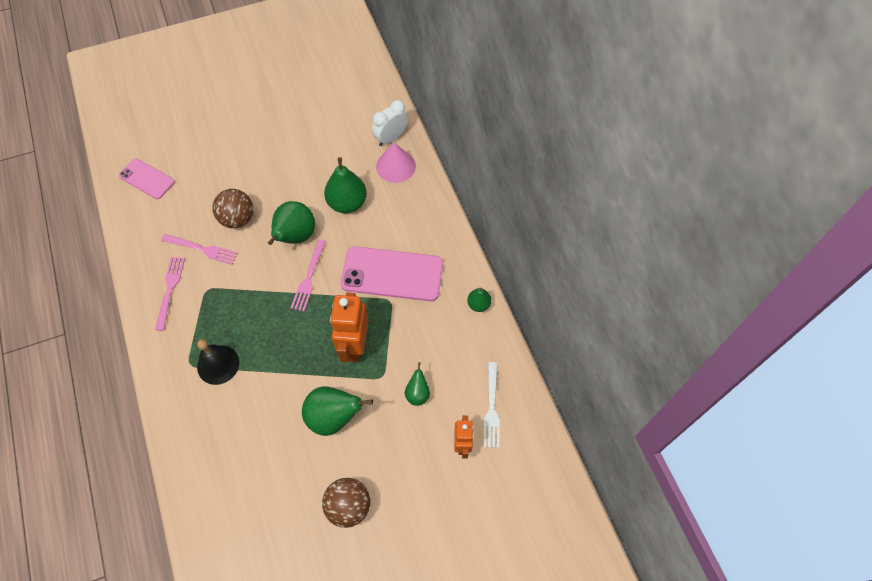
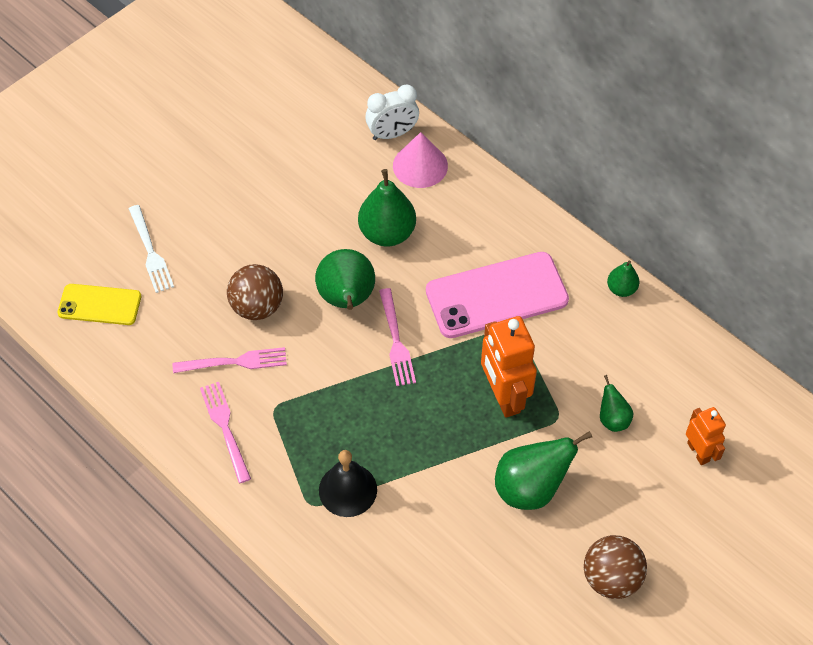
camera: 25 degrees left, 5 degrees down
(147, 179) = (99, 305): pink phone -> yellow phone
(391, 138) = (392, 134): white clock -> white clock turned 135 degrees counterclockwise
(491, 408) = (707, 398): white fork -> white fork (150, 252)

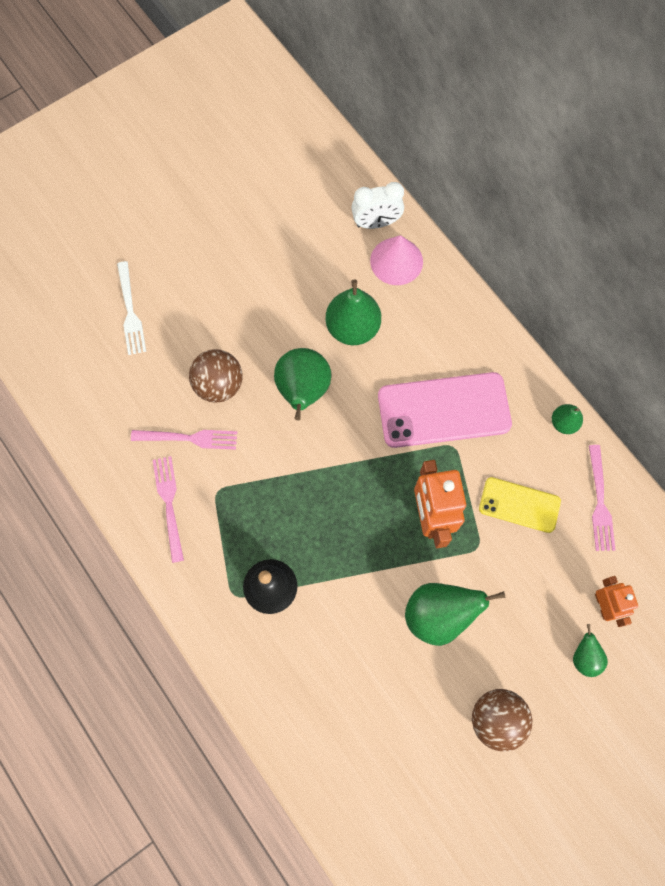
camera: 10 degrees right, 15 degrees up
(99, 305) = (75, 359): yellow phone -> yellow phone (519, 505)
(396, 341) = (341, 441): pink fork -> pink fork (600, 502)
(612, 419) = (529, 557): green pear -> green pear (584, 657)

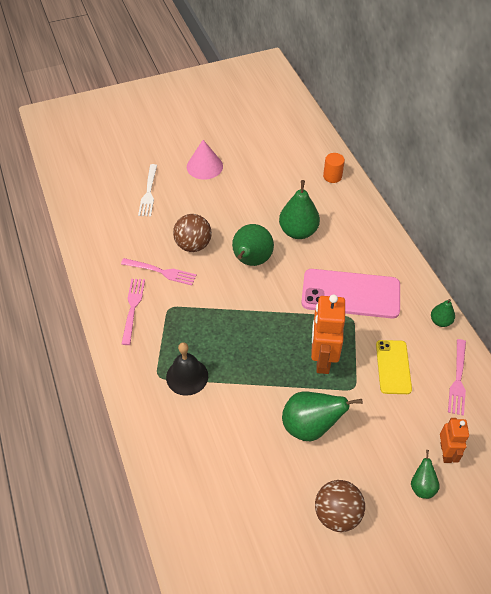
camera: 15 degrees right, 20 degrees down
(376, 223) = (332, 176): white clock -> orange cylinder
(396, 261) = (340, 200): pink cone -> pink cone (204, 166)
(519, 505) = (393, 367): yellow phone -> yellow phone turned 60 degrees clockwise

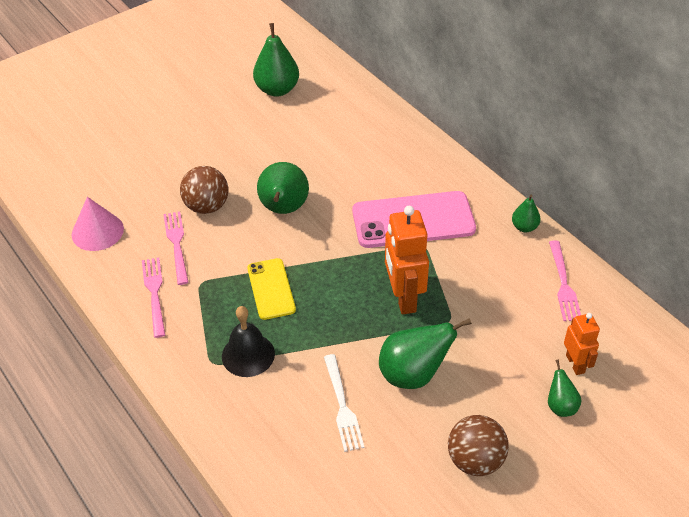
camera: 15 degrees left, 5 degrees down
(148, 192) = (131, 158): white fork -> white fork (342, 405)
(161, 272) = (176, 245): pink fork -> pink fork turned 105 degrees counterclockwise
(204, 166) = (191, 115): pink cone -> pink cone (97, 231)
(298, 231) = (329, 165): green pear -> green pear (277, 89)
(332, 176) = (350, 97): orange cylinder -> none
(393, 367) = (487, 287): yellow phone -> yellow phone (271, 289)

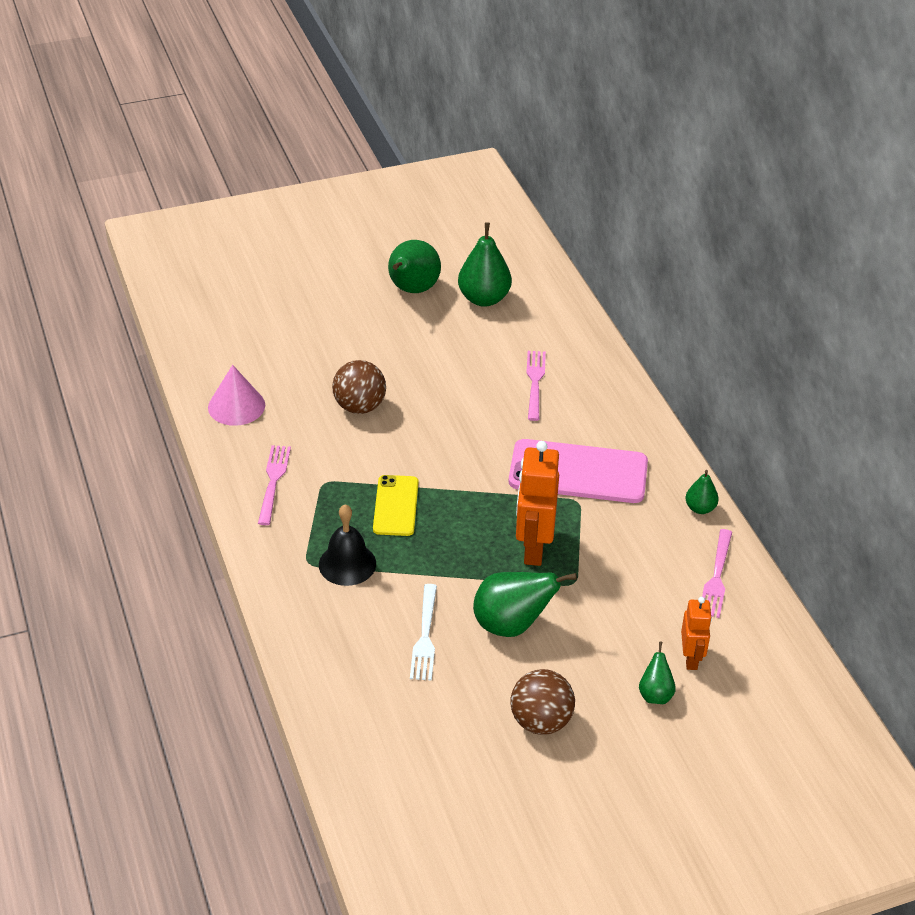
camera: 15 degrees right, 5 degrees down
(176, 245) = (313, 438): pink fork -> pink fork (535, 382)
(284, 209) = (441, 428): green pear -> green pear (412, 290)

